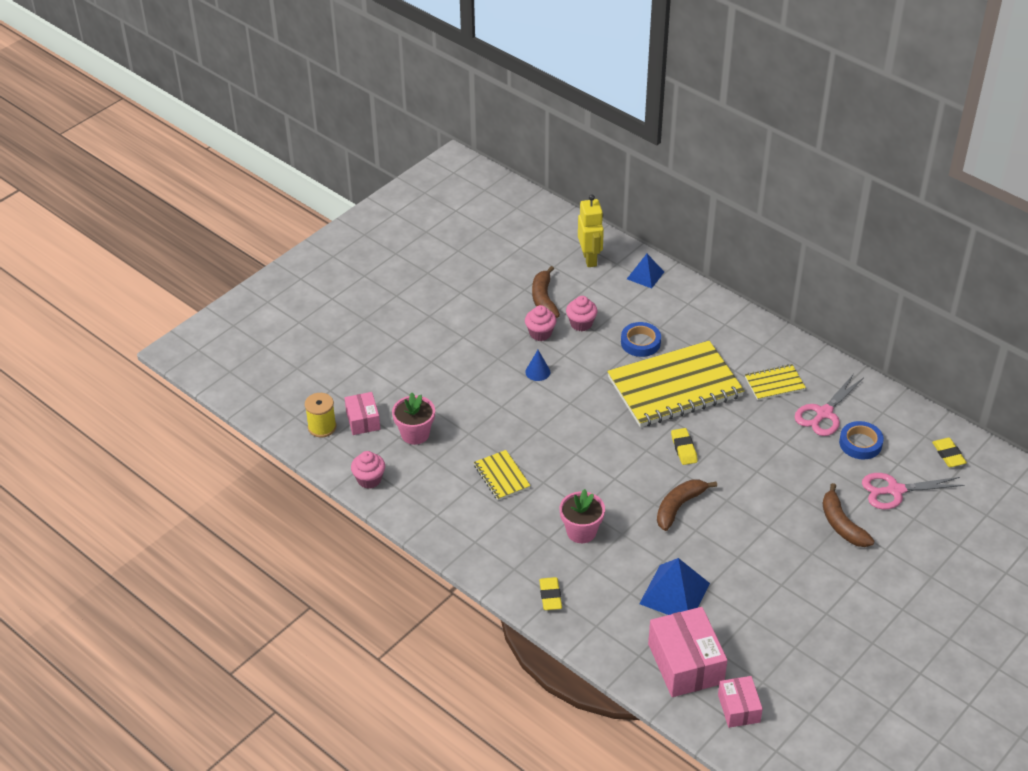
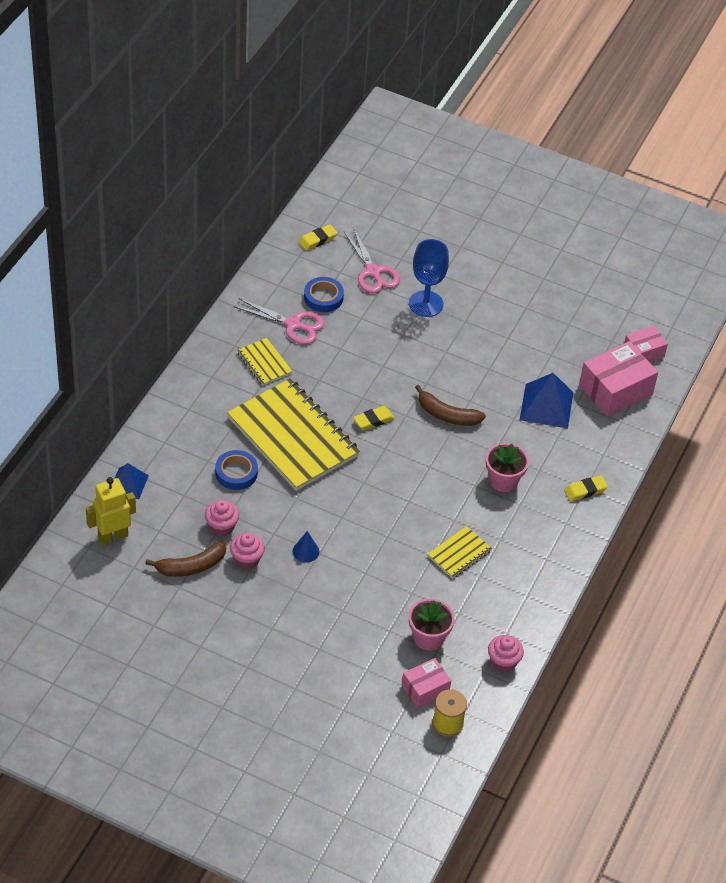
camera: 110 degrees left, 5 degrees up
(842, 524) = (426, 304): brown banana -> blue goblet

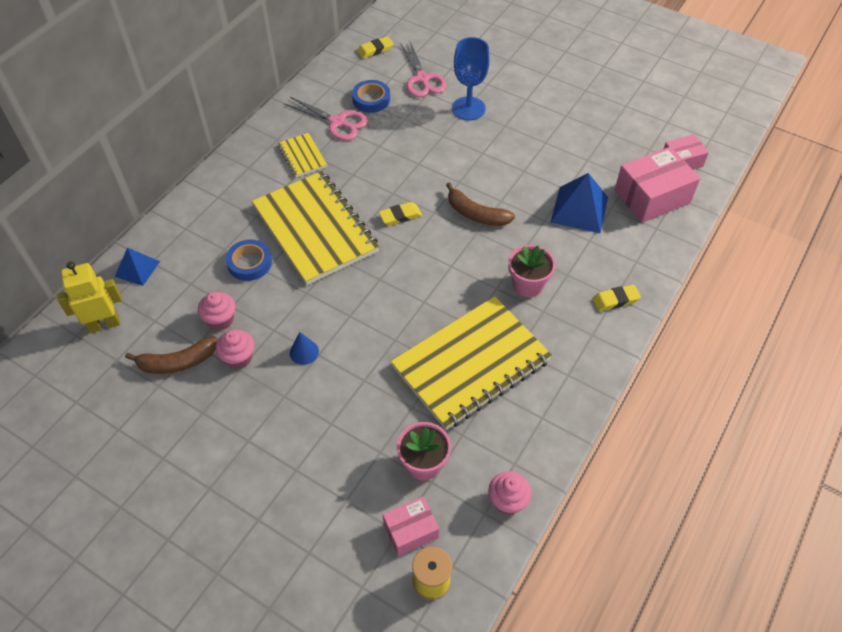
camera: 10 degrees right, 5 degrees up
(459, 553) = (471, 364): yellow notebook -> yellow notebook, size x2.22

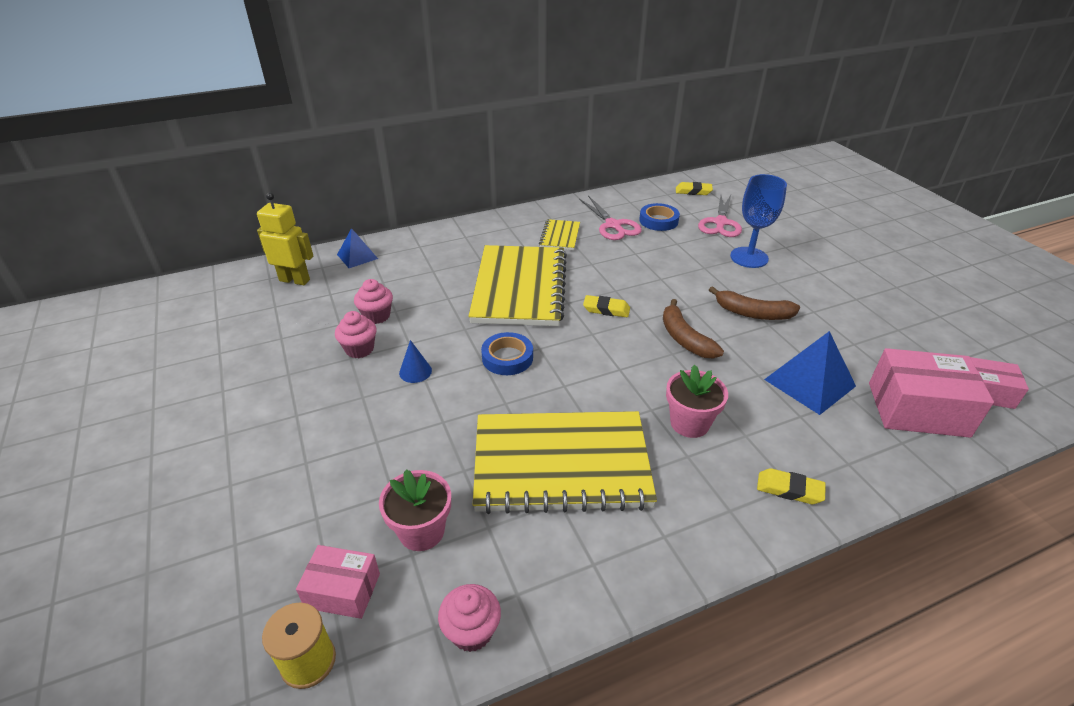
camera: 35 degrees right, 15 degrees down
(177, 362) = (313, 329): brown banana -> brown banana (752, 313)
(249, 263) = (442, 288): blue tape -> blue tape (507, 358)

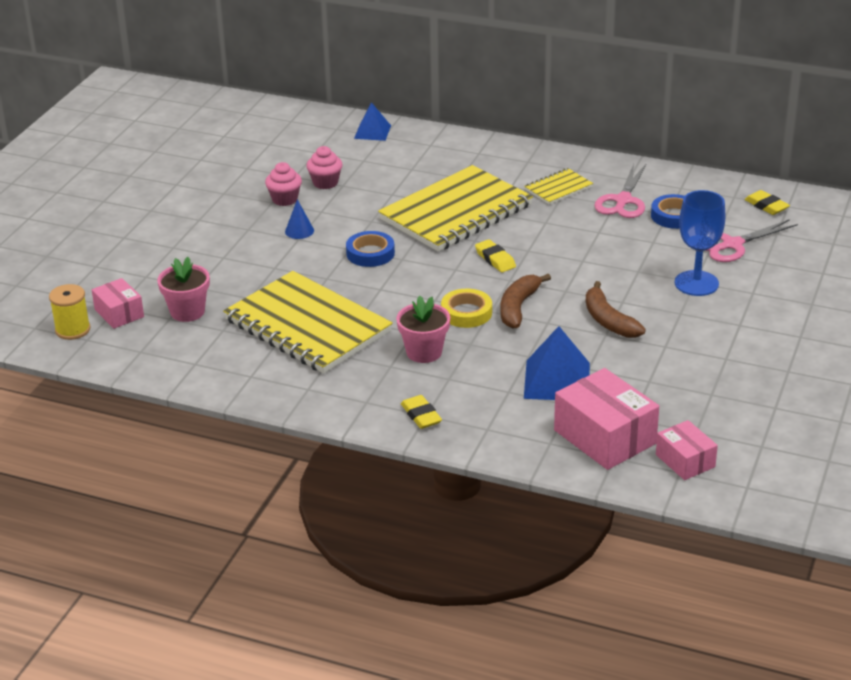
camera: 45 degrees right, 5 degrees down
(295, 280) = (305, 130): yellow robot -> none
(471, 631) = (154, 363): pink cupcake -> none
(659, 366) = (466, 313): none -> yellow tape

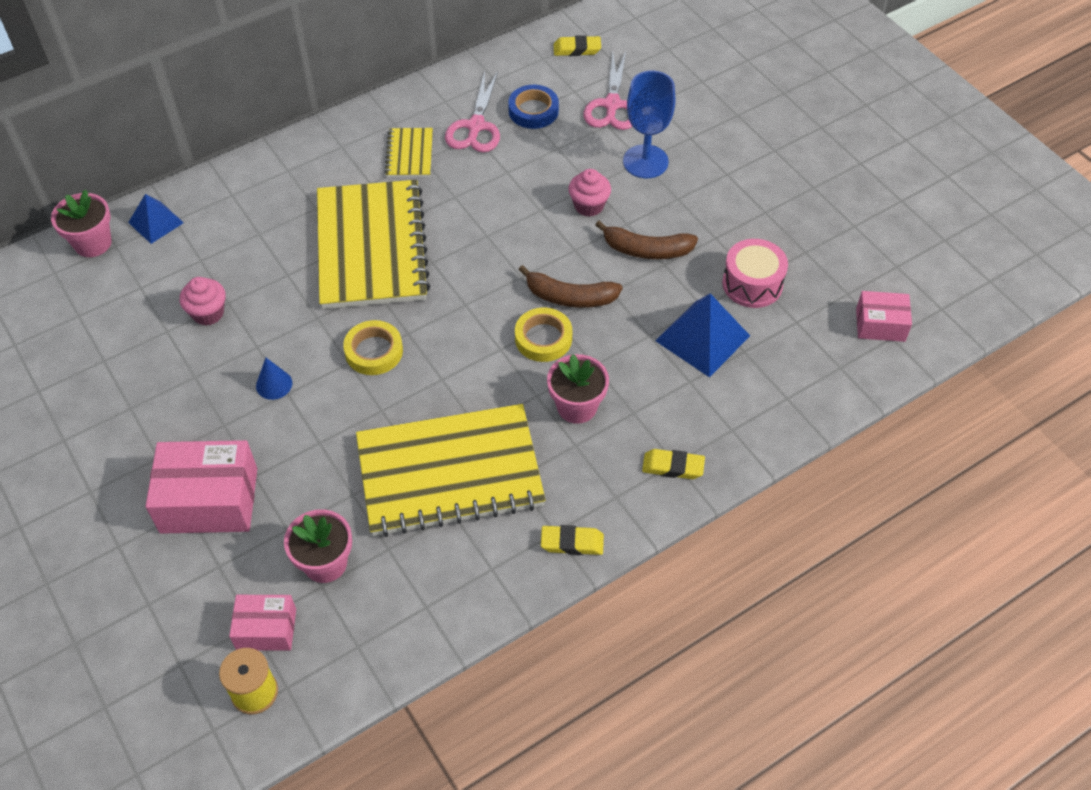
camera: 55 degrees left, 20 degrees up
(284, 199) = (202, 363): pink cupcake -> pink cupcake (589, 206)
(328, 121) = (93, 243): none -> pink flower pot
(370, 253) = (374, 351): blue tape -> yellow tape
(495, 259) = (478, 267): yellow eraser -> yellow eraser (572, 543)
(518, 307) = (570, 297): brown banana -> brown banana turned 45 degrees counterclockwise
(605, 437) = (808, 356): pink box -> pink box (209, 500)
(623, 201) = (476, 126): pink scissors -> pink scissors turned 45 degrees clockwise
(641, 382) = (752, 284): none -> pink drum

